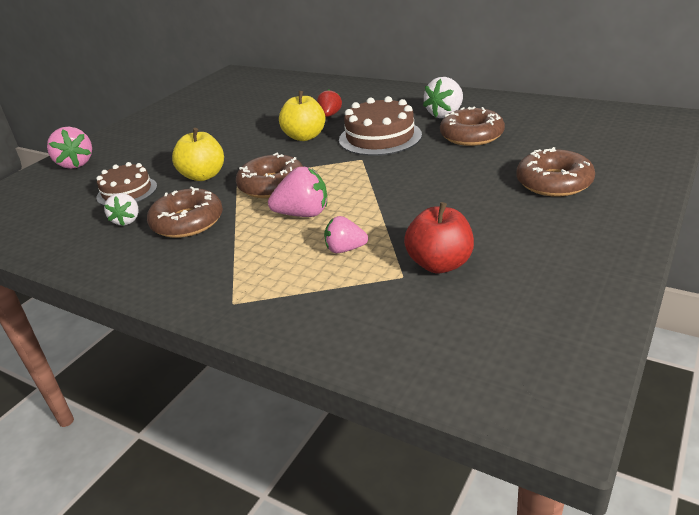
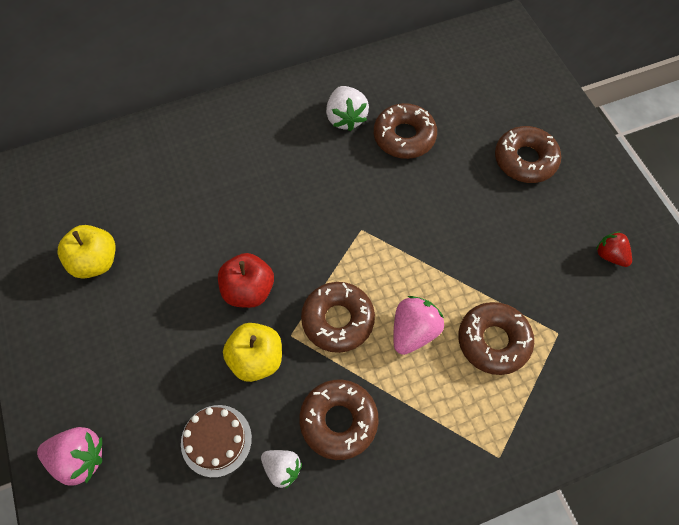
camera: 55 degrees left, 30 degrees up
(305, 137) = (267, 234): yellow apple -> yellow apple (95, 262)
(330, 115) = (242, 185): red strawberry -> red strawberry (610, 255)
(345, 249) = (493, 341): pink strawberry -> brown donut
(380, 137) = (335, 188): brown cake -> none
(440, 264) = (563, 302): red apple -> red apple (248, 290)

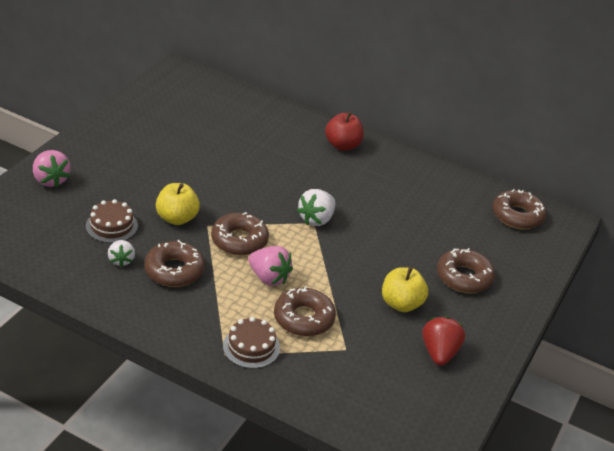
camera: 45 degrees right, 25 degrees down
(95, 262) = (168, 128): yellow apple -> yellow apple (401, 304)
(248, 290) = (217, 194): red apple -> red apple (342, 145)
(346, 118) = (387, 179): white strawberry -> white strawberry (316, 219)
(404, 137) = (407, 211): brown donut -> brown donut (517, 216)
(413, 331) = (268, 278): pink strawberry -> pink strawberry turned 45 degrees clockwise
(503, 422) = (251, 347): none -> brown cake
(610, 255) = (439, 353): red strawberry -> red strawberry, size x1.51

